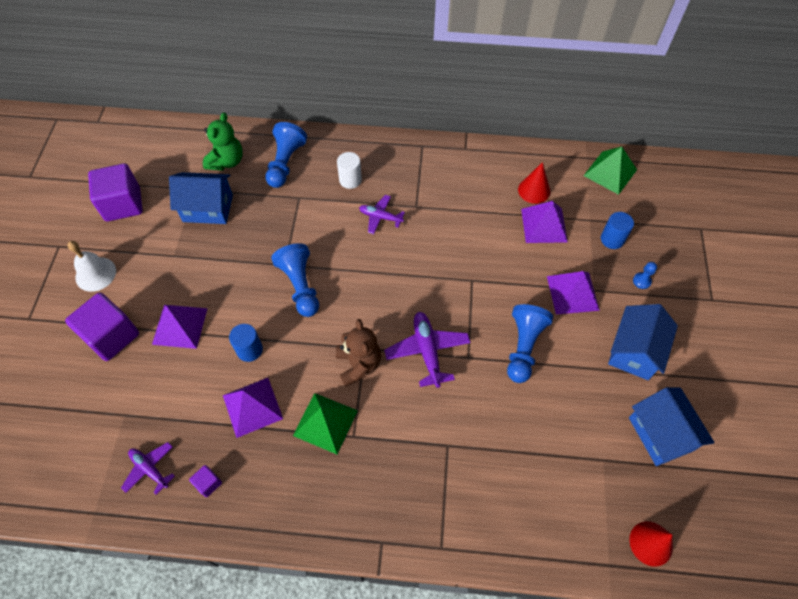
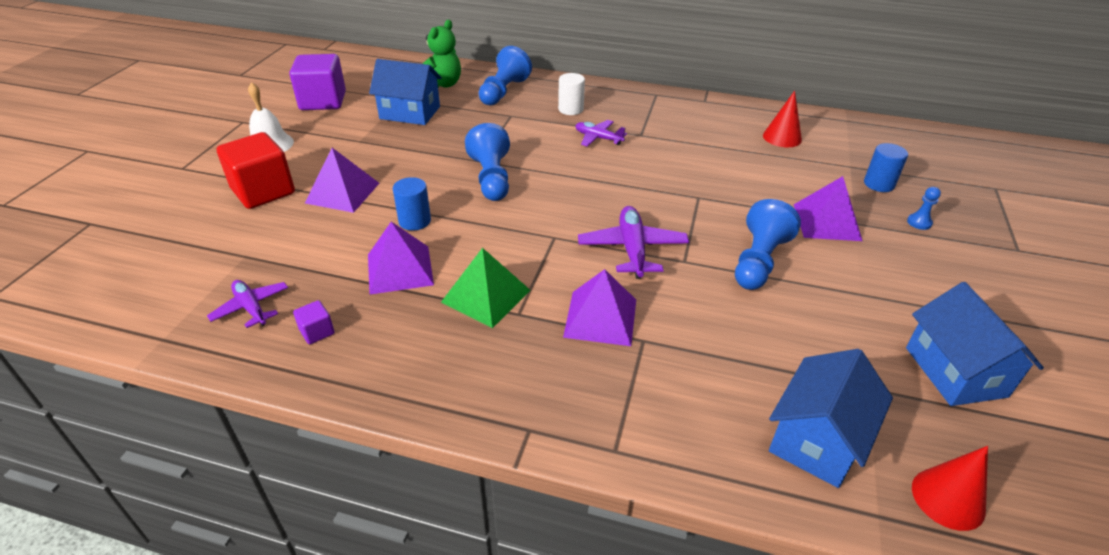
camera: 10 degrees right, 20 degrees down
(111, 336) = (263, 191): purple cube -> red cube
(358, 364) = (543, 250): brown teddy bear -> none
(544, 225) = (792, 164): purple pyramid -> purple pyramid (600, 318)
(610, 172) = (875, 133): green pyramid -> none
(634, 351) = (911, 284): blue house -> blue house (817, 439)

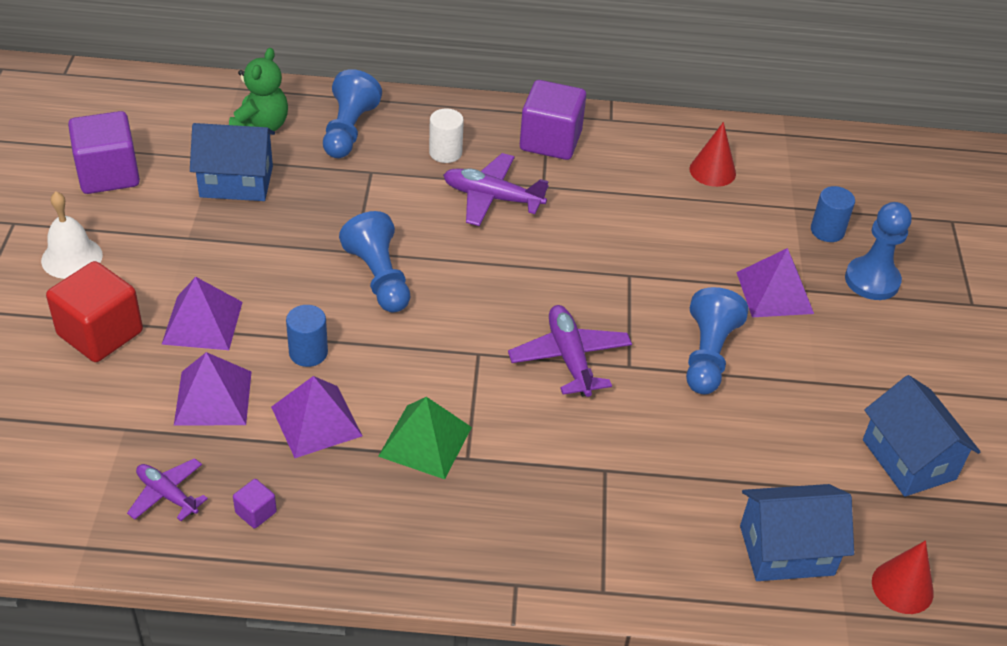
camera: 15 degrees left, 5 degrees up
(598, 138) = (492, 198): purple plane -> purple plane, size x1.56
(600, 318) = (555, 450): purple pyramid -> purple pyramid (213, 398)
(654, 109) = (550, 141): none -> purple cube
(817, 439) = (786, 550): blue house -> blue house turned 60 degrees clockwise
(919, 222) = (872, 280): blue pawn -> blue pawn, size x2.13

